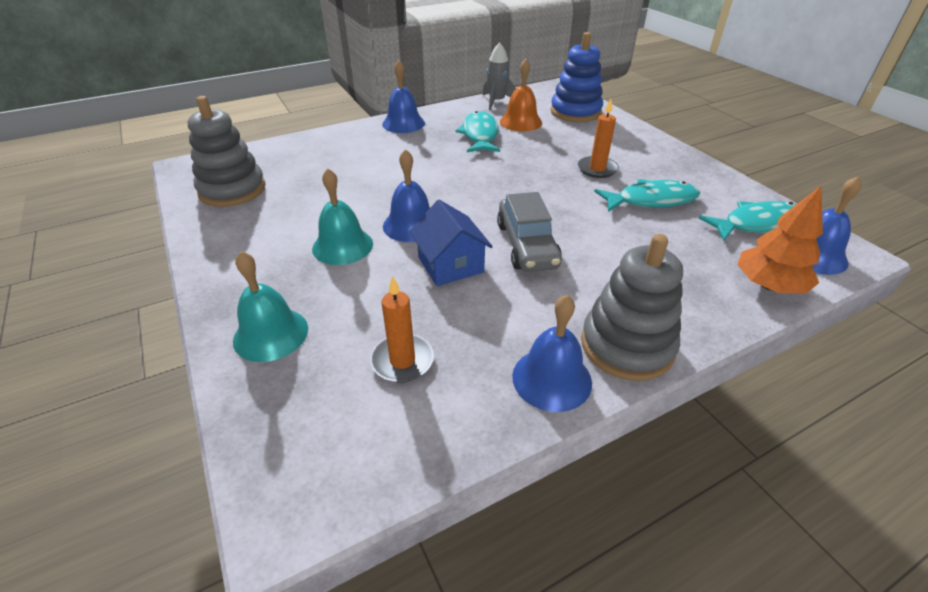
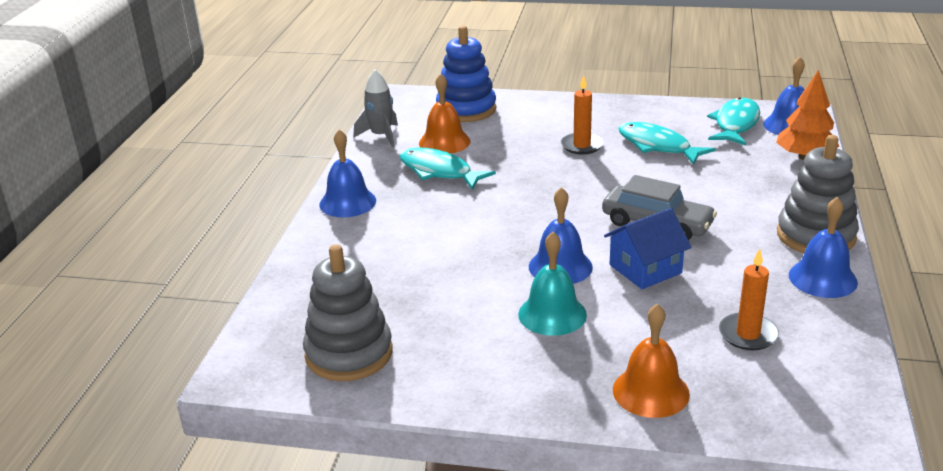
camera: 50 degrees left, 10 degrees down
(271, 334) = (650, 391): turquoise bell -> orange bell
(450, 265) = (645, 269): blue house -> blue house turned 45 degrees counterclockwise
(651, 200) = (657, 146): turquoise fish -> turquoise fish turned 75 degrees counterclockwise

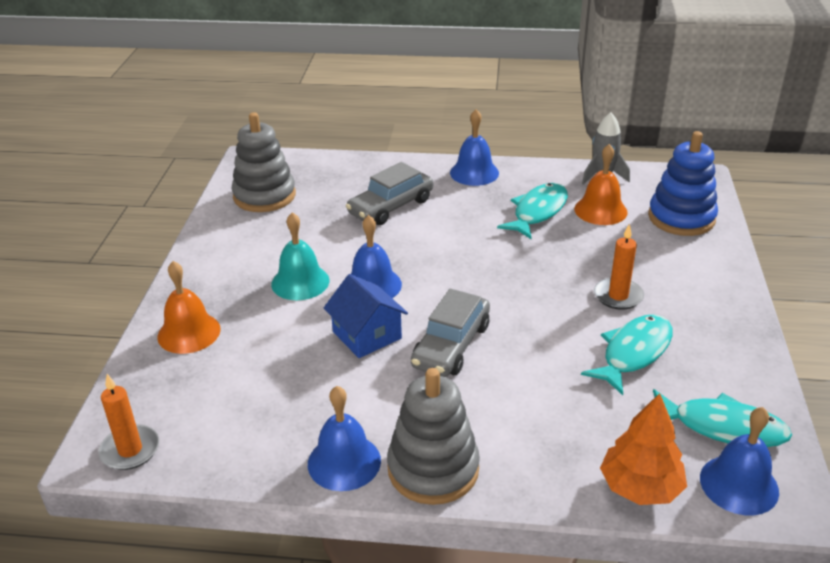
camera: 85 degrees right, 5 degrees up
(405, 256) = (391, 207): none -> grey car
(748, 334) = (254, 395): orange candle -> orange candle (130, 450)

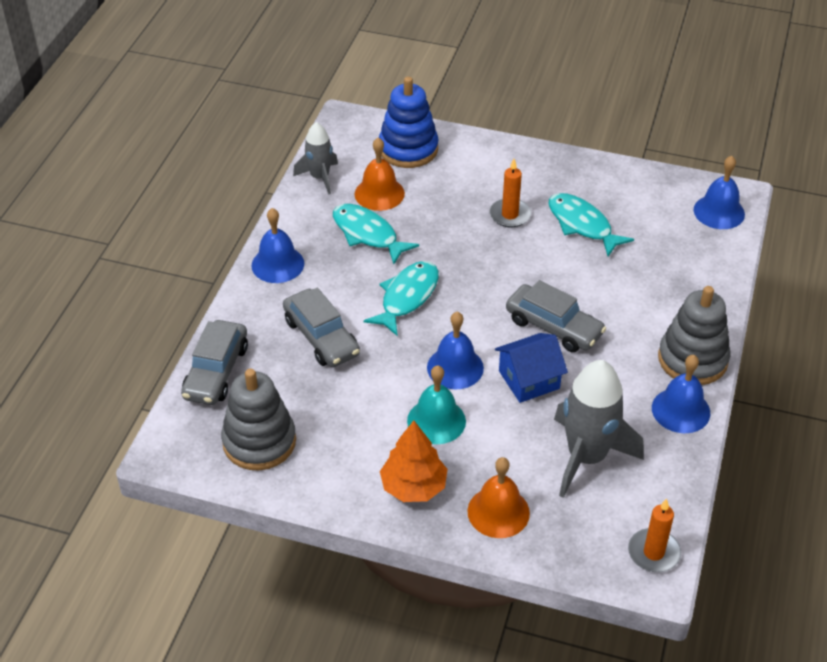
camera: 80 degrees left, 10 degrees up
(263, 387) = (586, 457): none -> grey rocket
(337, 165) = (216, 372): none -> grey car
(640, 487) = (718, 257): orange tree -> orange tree (413, 486)
(722, 427) = (666, 203): turquoise fish -> turquoise fish (407, 297)

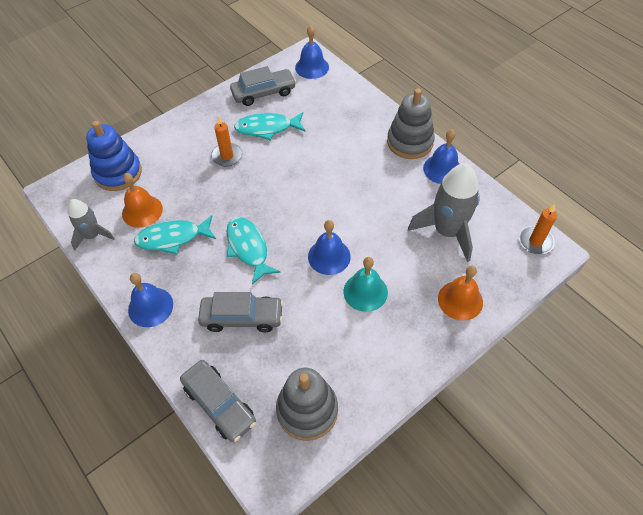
camera: 55 degrees left, 10 degrees up
(413, 486) = (410, 335): orange tree -> none
(529, 379) = (368, 224): blue house -> none
(553, 327) = (336, 188): grey car -> grey car (263, 93)

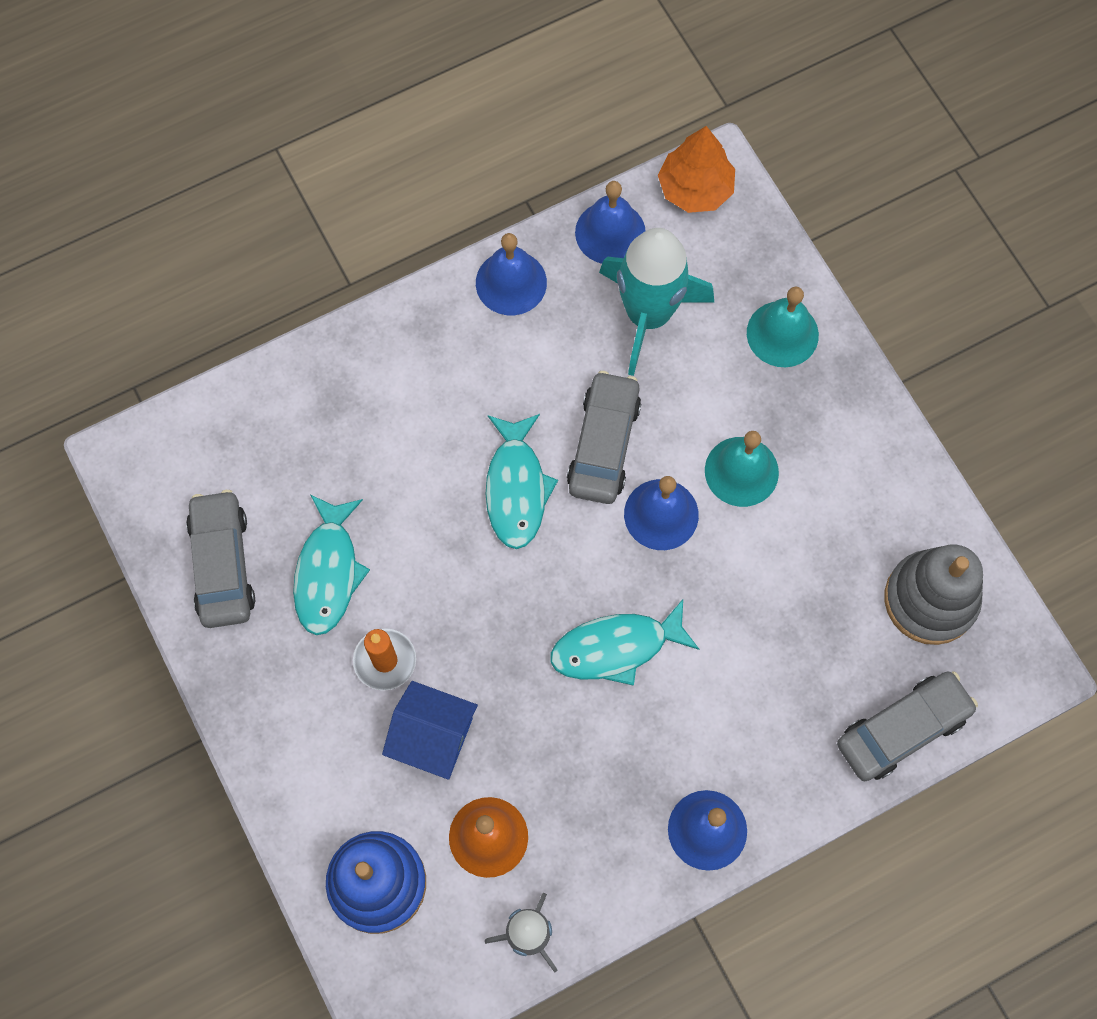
camera: 80 degrees left, 15 degrees up
(172, 238) = (566, 782): turquoise fish -> turquoise fish (516, 488)
(191, 180) = (432, 736): none -> blue house
(242, 317) = (755, 676): grey car -> grey car (604, 444)
(312, 67) = (171, 454): blue bell -> blue bell (610, 232)
(410, 142) = (433, 319): grey stacking toy -> none
(447, 231) = (648, 314): grey rocket -> turquoise rocket
(460, 300) = (782, 334): orange bell -> turquoise bell
(535, 241) = (695, 189): orange candle -> orange tree

